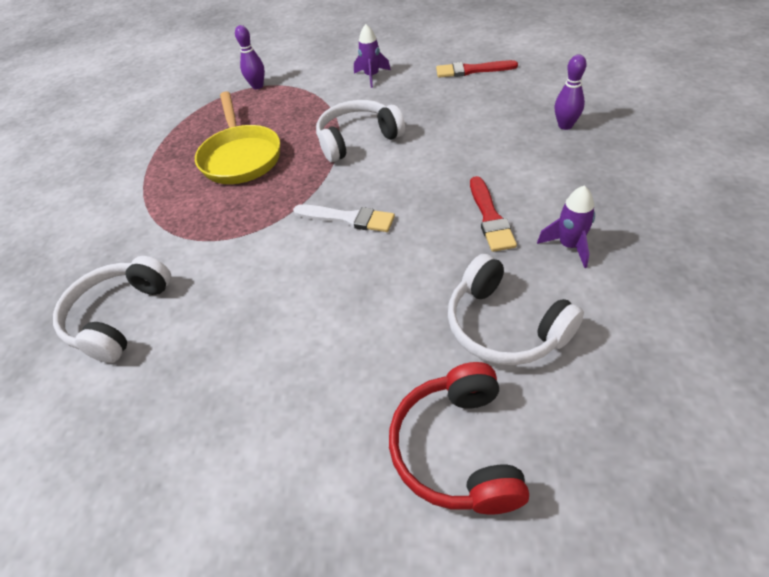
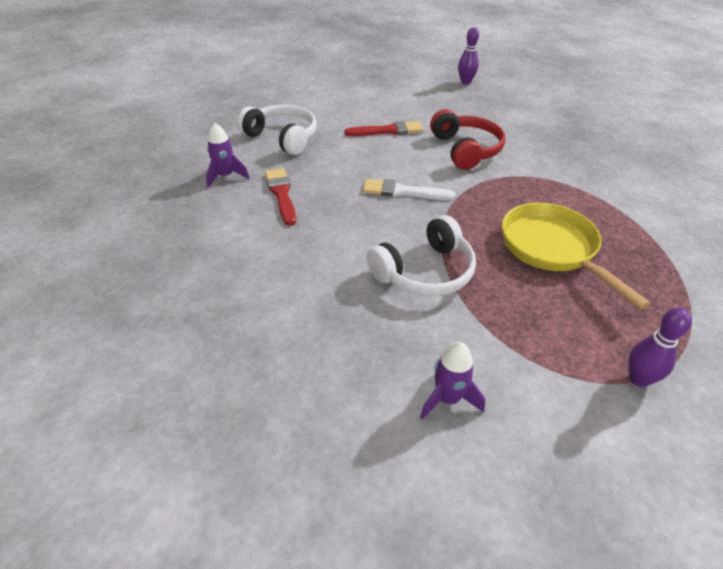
camera: 165 degrees right, 5 degrees down
(119, 317) = (535, 135): white headphones -> none
(457, 449) = (312, 101): red headphones -> red headphones (466, 150)
(471, 70) = (276, 409): red brush -> red brush (388, 131)
(565, 125) = (176, 289): purple bowling pin -> purple bowling pin (465, 82)

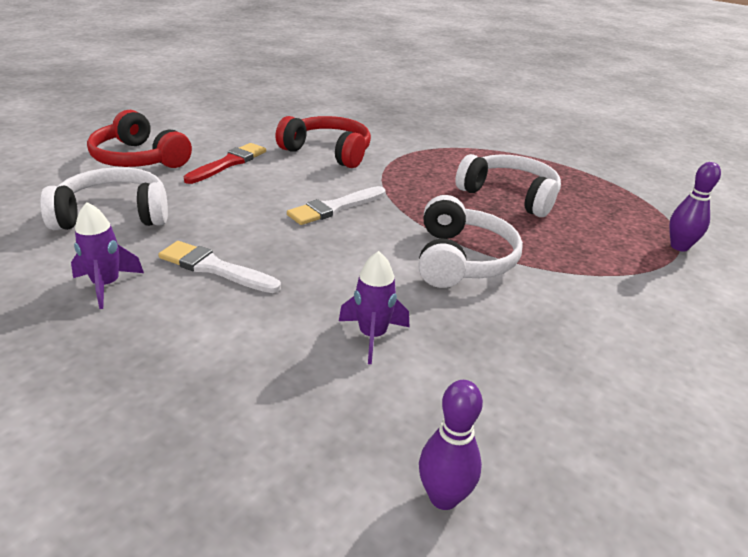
camera: 50 degrees left, 10 degrees down
(281, 194) = (215, 268): red brush -> white brush
(343, 107) = (139, 159): none -> red headphones
(447, 398) = (631, 336): purple rocket -> purple rocket (372, 336)
(465, 82) = (233, 98): purple bowling pin -> purple bowling pin (443, 497)
(552, 249) = (509, 195): yellow pan -> white headphones

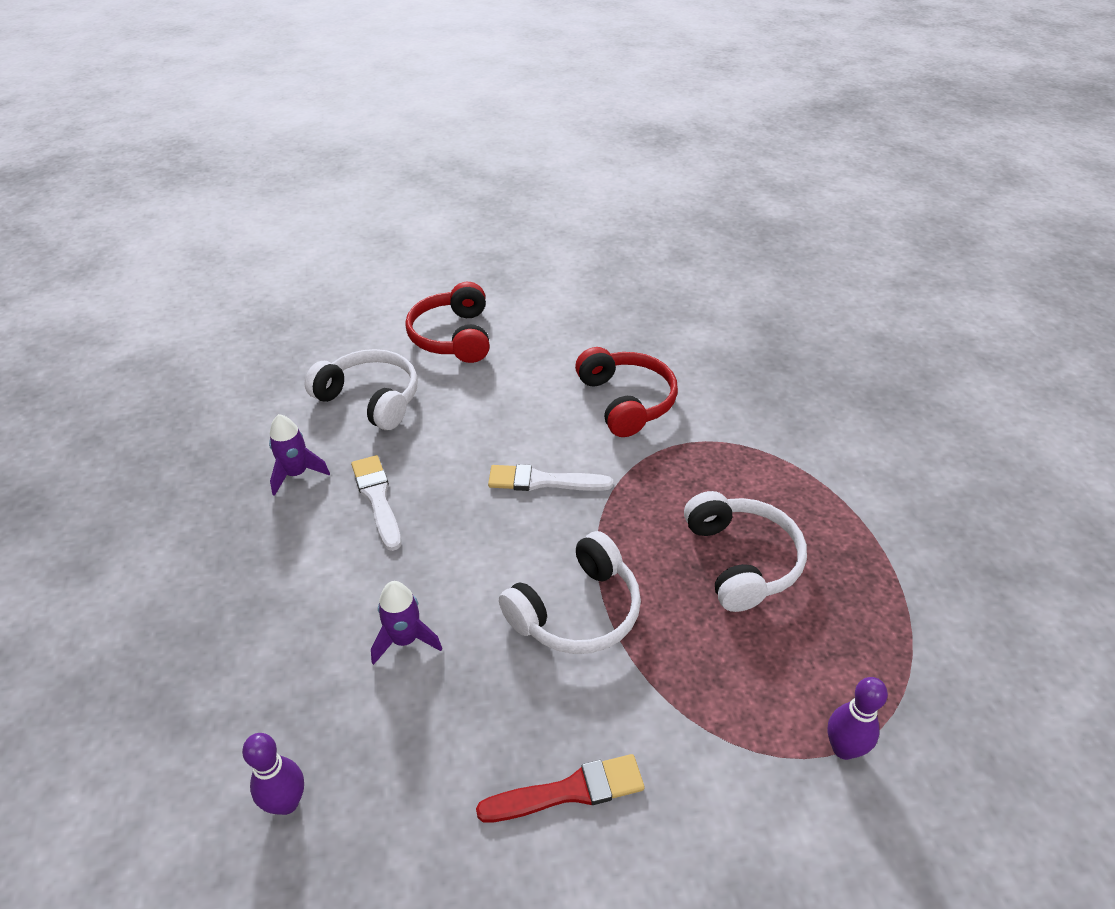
camera: 45 degrees right, 10 degrees up
(228, 163) = (518, 375): red brush -> red brush (569, 791)

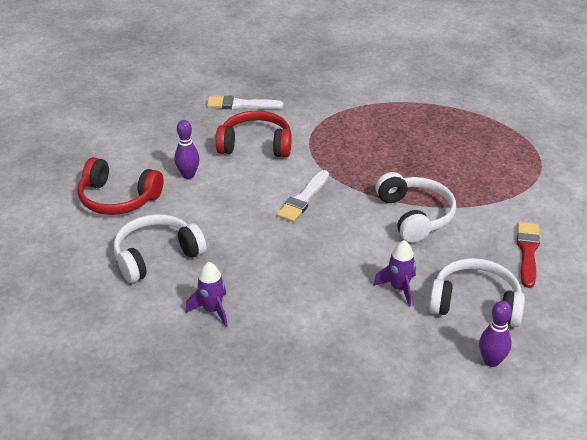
camera: 65 degrees left, 5 degrees down
(377, 498) = (267, 275): white brush -> white brush (240, 105)
(741, 560) = (413, 148): white headphones -> white headphones (475, 303)
(843, 748) = (540, 160): purple bowling pin -> purple bowling pin (188, 175)

